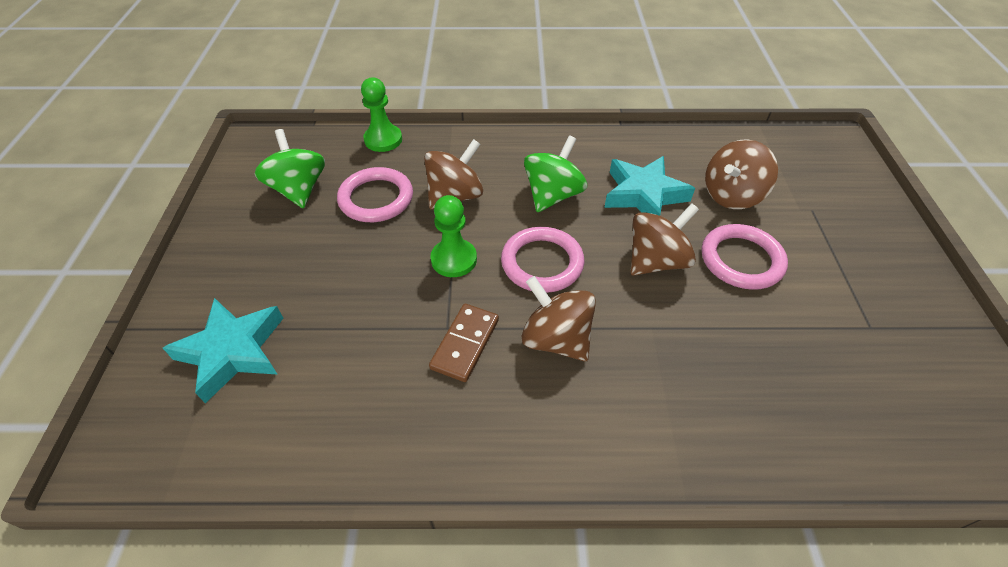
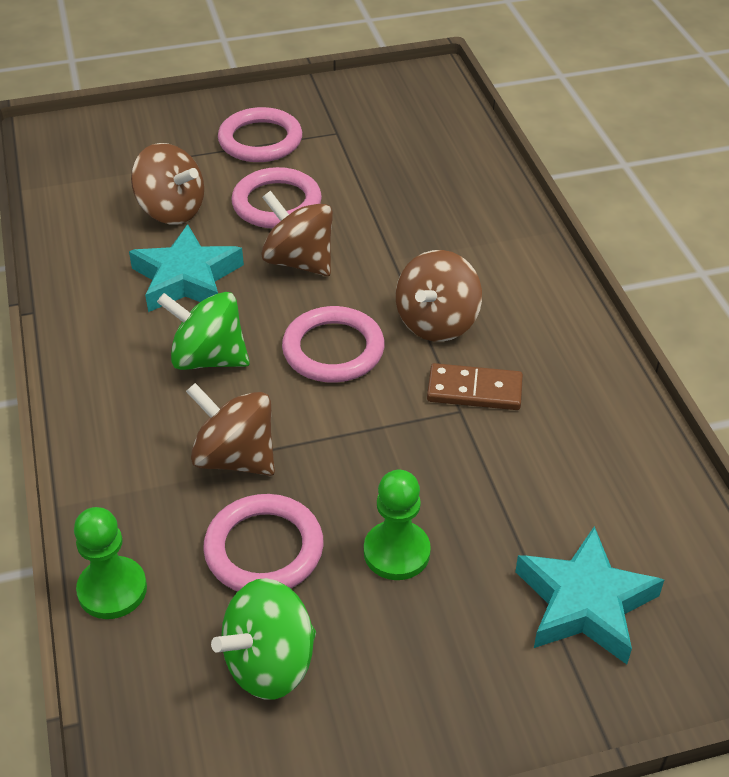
camera: 105 degrees left, 5 degrees down
(454, 259) = (355, 429): green pawn -> green pawn (396, 552)
(846, 264) = (260, 140): none -> pink ring

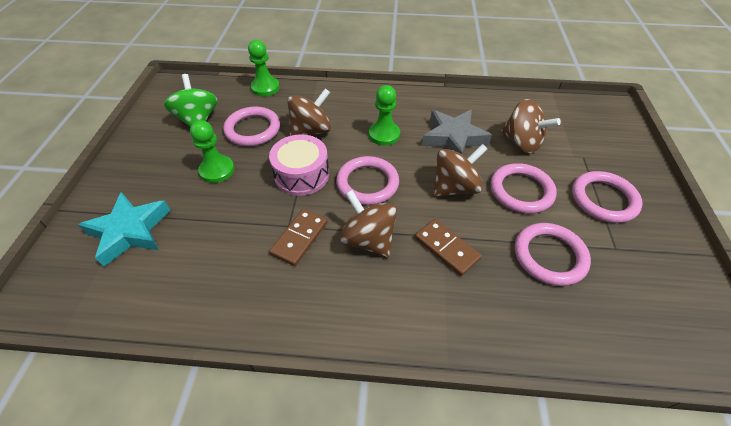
camera: 110 degrees right, 5 degrees up
(171, 210) = (521, 142): brown spinning top -> brown spinning top turned 105 degrees counterclockwise
(187, 278) = (453, 138): turquoise star -> grey star
(208, 358) = (384, 134): green spinning top -> green pawn
(352, 431) = (302, 175): none -> pink drum
(375, 176) = (549, 256): none -> pink ring
(410, 253) = (446, 248): none -> brown domino

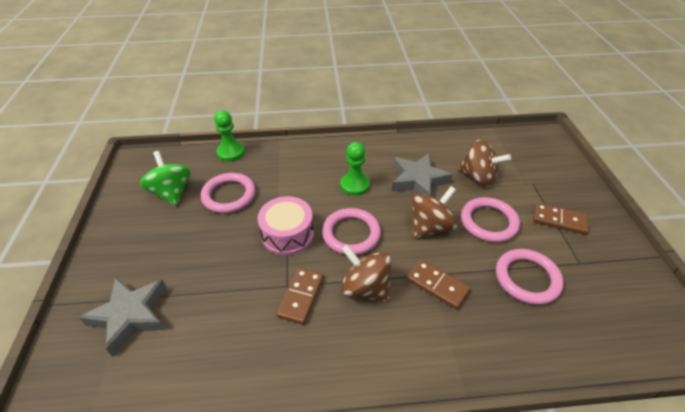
camera: 10 degrees left, 5 degrees down
(130, 231) = (130, 316): turquoise star -> grey star
(217, 170) = (204, 241): green pawn -> none
(311, 131) = (285, 190): brown spinning top -> none
(603, 199) = (559, 220): pink ring -> brown domino

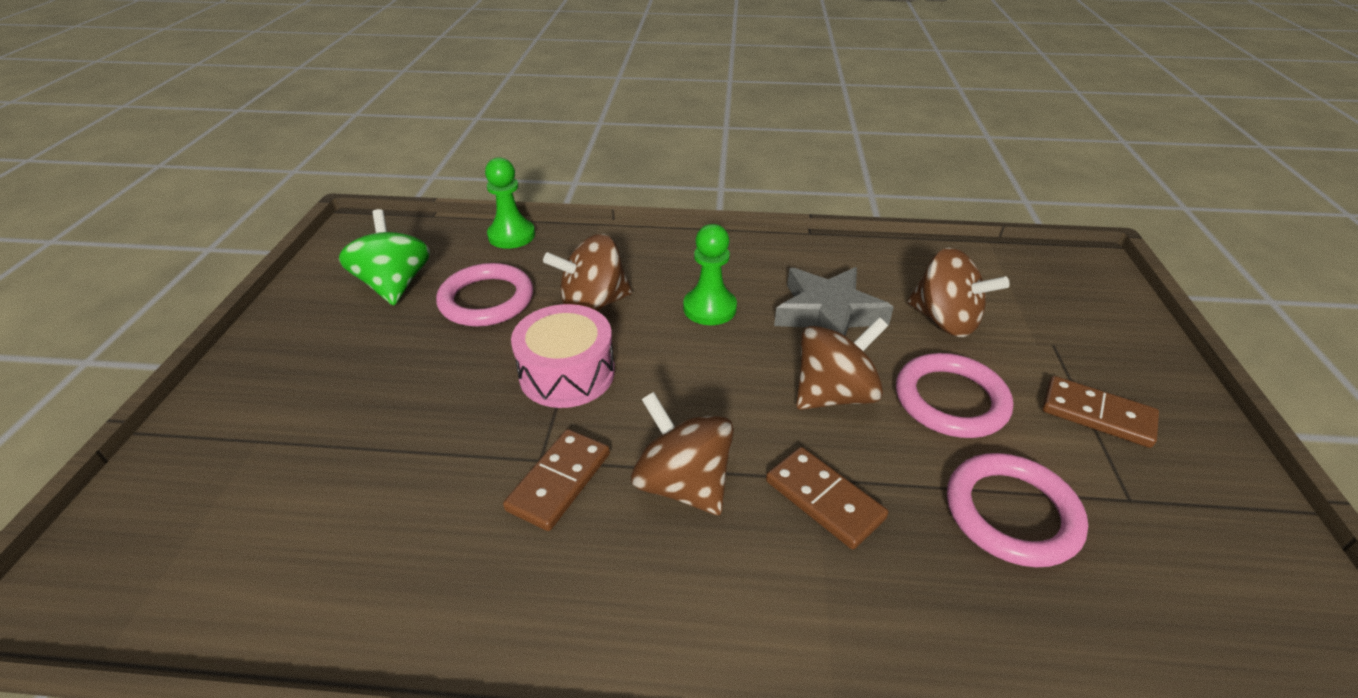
camera: 10 degrees right, 5 degrees down
(130, 316) = (256, 470): grey star -> none
(290, 190) = (593, 304): none -> brown spinning top
(351, 234) = (681, 387): pink ring -> none

